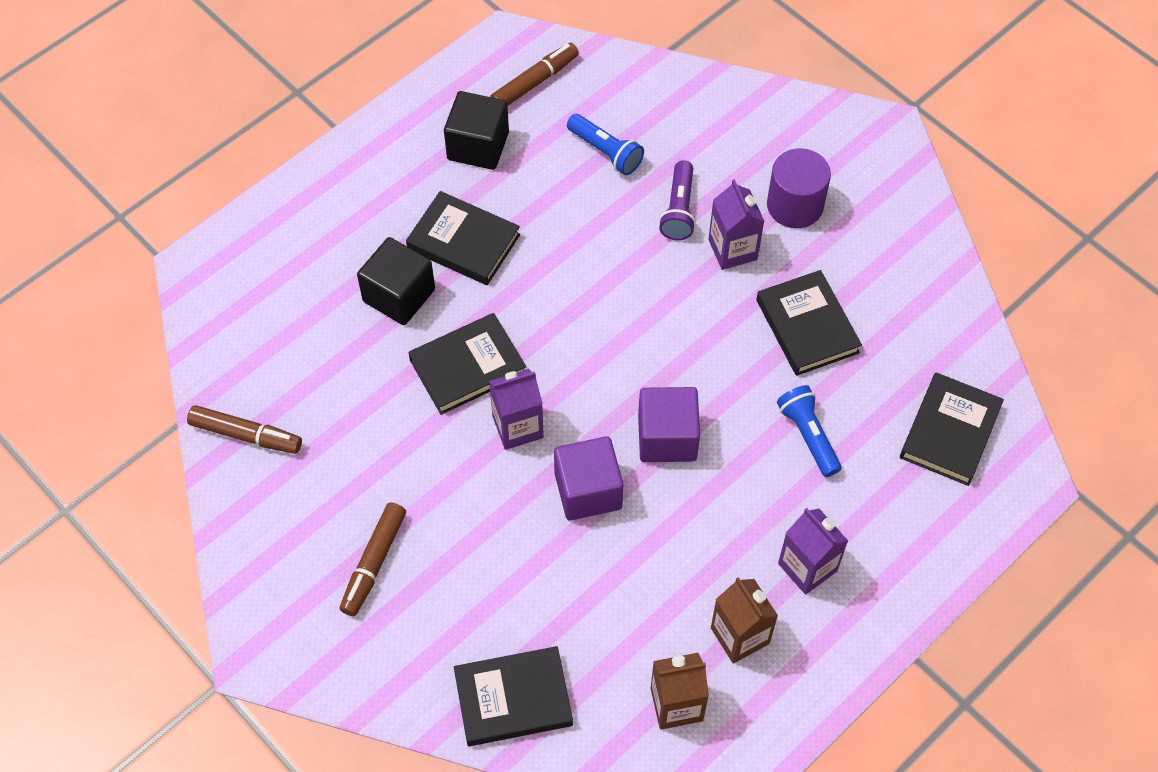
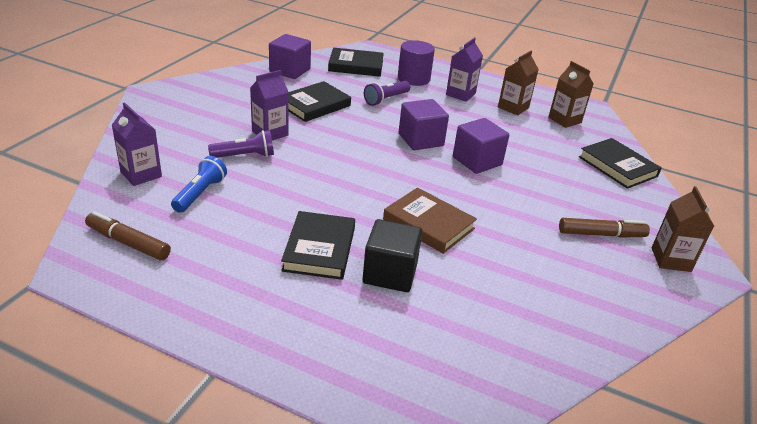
camera: 115 degrees left, 25 degrees down
(246, 435) = (576, 330): brown marker -> none
(297, 619) = (670, 259): none -> brown carton
(468, 367) = (428, 224): black book -> brown book
(478, 146) = (213, 262): black cube -> none
(518, 427) = (457, 194): purple carton -> purple carton (141, 174)
(795, 205) = (224, 116): purple cylinder -> purple cylinder (413, 78)
(808, 435) = (386, 99): blue flashlight -> purple flashlight
(941, 322) = (290, 70): none -> purple cube

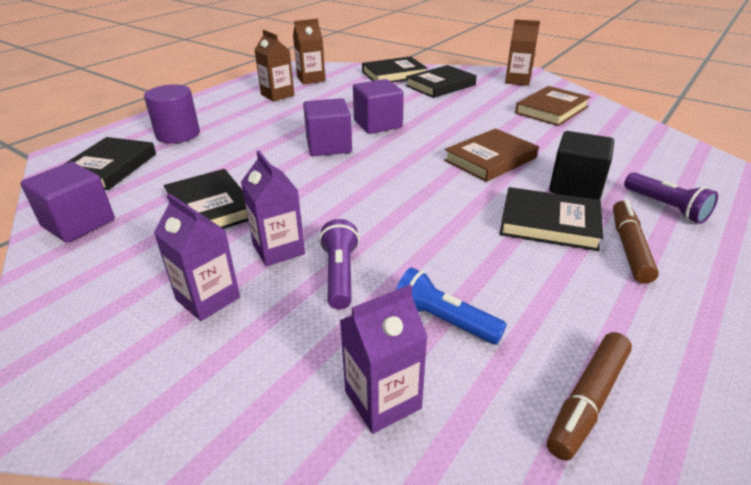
camera: 75 degrees left, 0 degrees up
(386, 99) = (223, 156): purple flashlight -> purple flashlight (666, 207)
(460, 94) = (234, 114): purple carton -> purple carton (208, 298)
(583, 279) = (551, 110): none -> brown book
(601, 234) = (491, 95): brown marker -> brown marker (629, 247)
(606, 198) = (440, 85): none -> black book

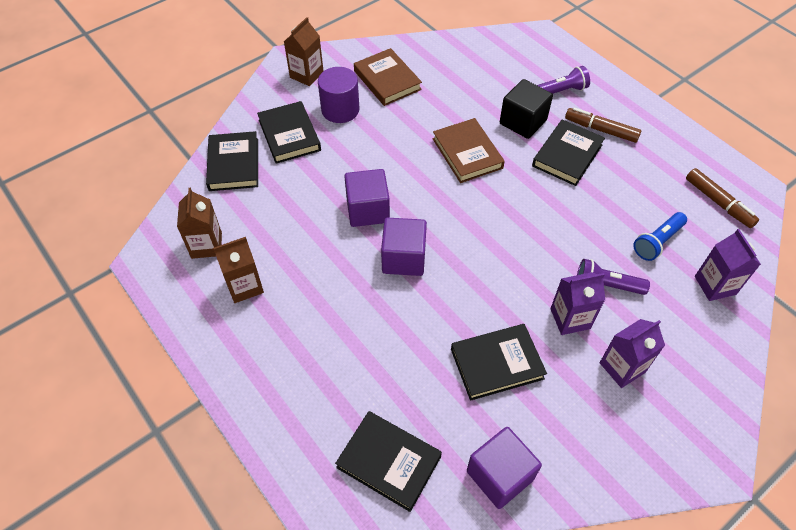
camera: 75 degrees left, 20 degrees up
(178, 134) = (323, 395): purple cylinder -> purple cylinder (340, 110)

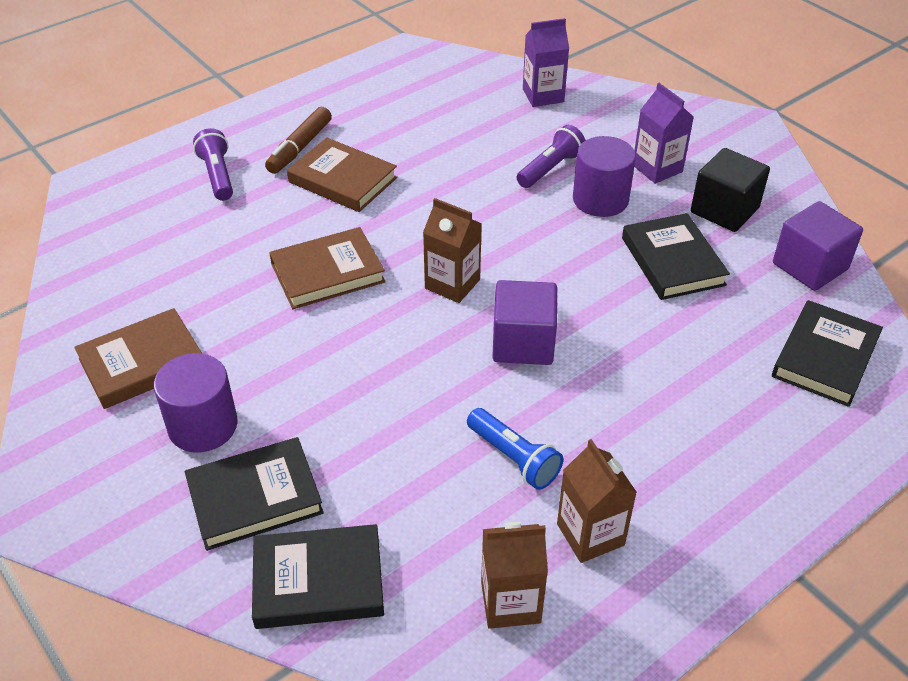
camera: 90 degrees left, 10 degrees down
(306, 75) = (94, 481): brown carton -> brown carton (452, 284)
(368, 210) = (434, 384): purple cube -> none
(523, 122) = (272, 215): black cube -> black cube (724, 210)
(567, 155) = (343, 180): black book -> brown book
(570, 318) = (600, 199): purple carton -> purple cylinder
(606, 285) = (550, 168): purple flashlight -> purple flashlight turned 150 degrees counterclockwise
(657, 242) = (486, 125): blue flashlight -> blue flashlight (514, 458)
(718, 202) = (428, 77): brown marker -> none

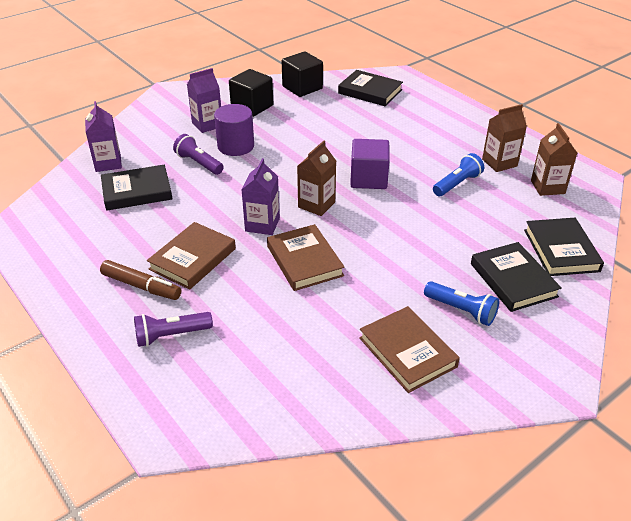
camera: 90 degrees left, 5 degrees down
(203, 426) = (461, 310): purple cylinder -> blue flashlight
(407, 233) = (262, 224): none -> purple carton
(673, 261) = (297, 126): black book -> black book (137, 191)
(810, 266) = (302, 87): purple cube -> black cube

